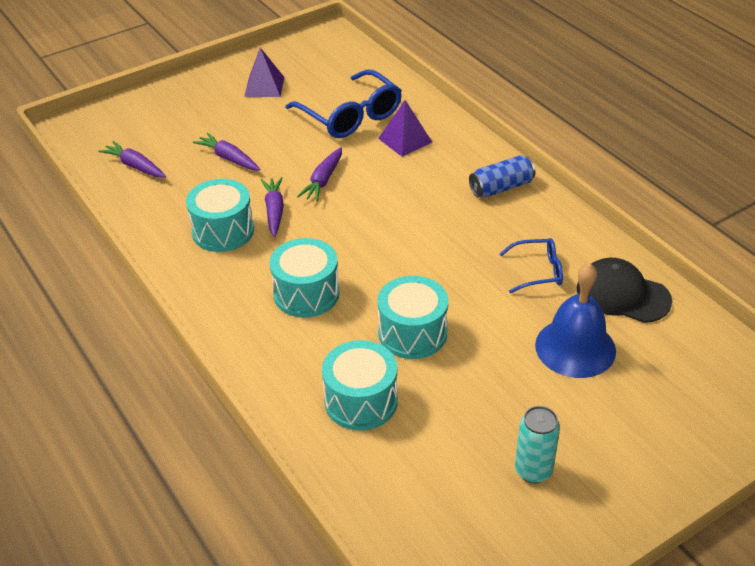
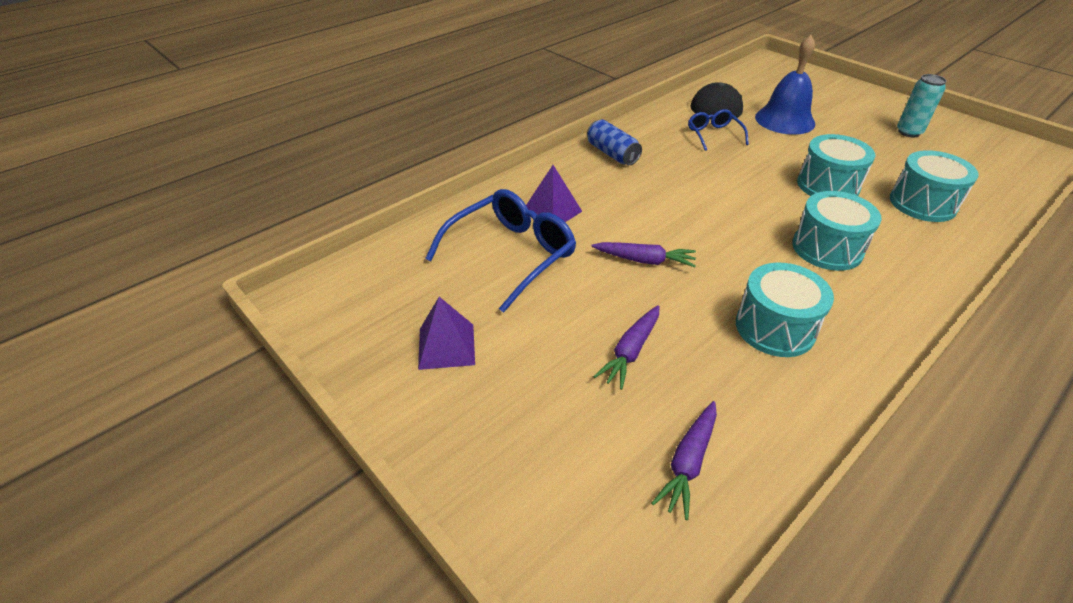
camera: 100 degrees left, 0 degrees up
(274, 211) = (716, 290): purple carrot -> none

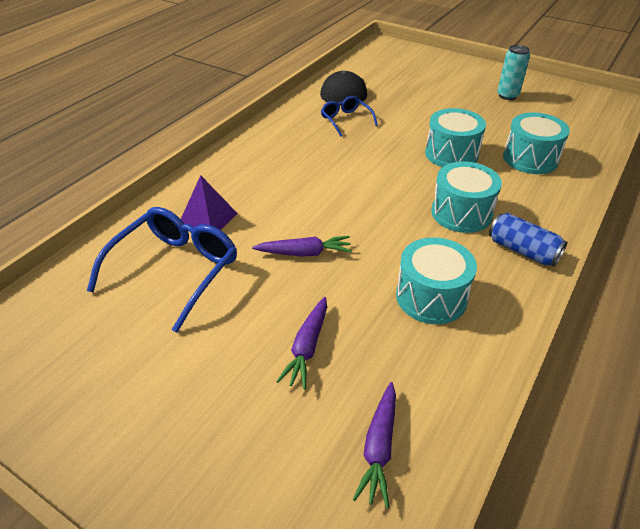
camera: 15 degrees left, 0 degrees up
(446, 346) = (124, 380): purple pyramid -> none
(612, 154) = (256, 151): blue can -> blue can (522, 250)
(784, 120) = (404, 98): blue bell -> none

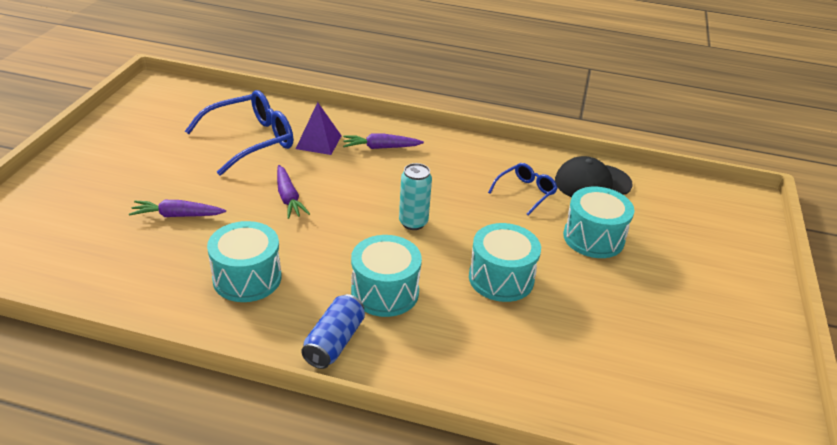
camera: 70 degrees right, 5 degrees down
(175, 270) = (251, 140): blue glasses -> blue glasses turned 45 degrees counterclockwise
(379, 448) = (83, 262): purple carrot -> purple carrot (381, 147)
(507, 96) = (694, 327): turquoise can -> turquoise can (413, 222)
(530, 159) = (530, 350): turquoise drum -> turquoise drum (593, 238)

